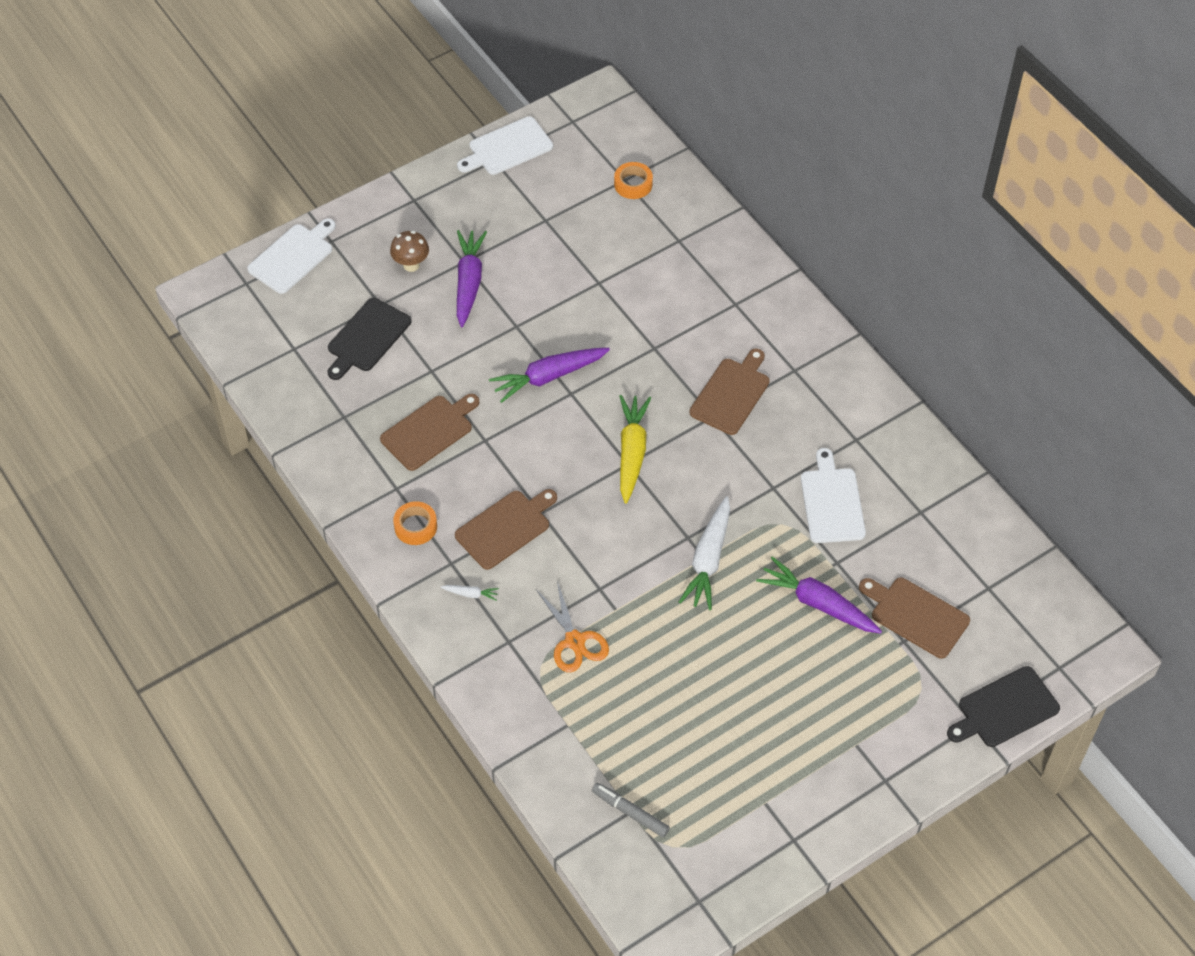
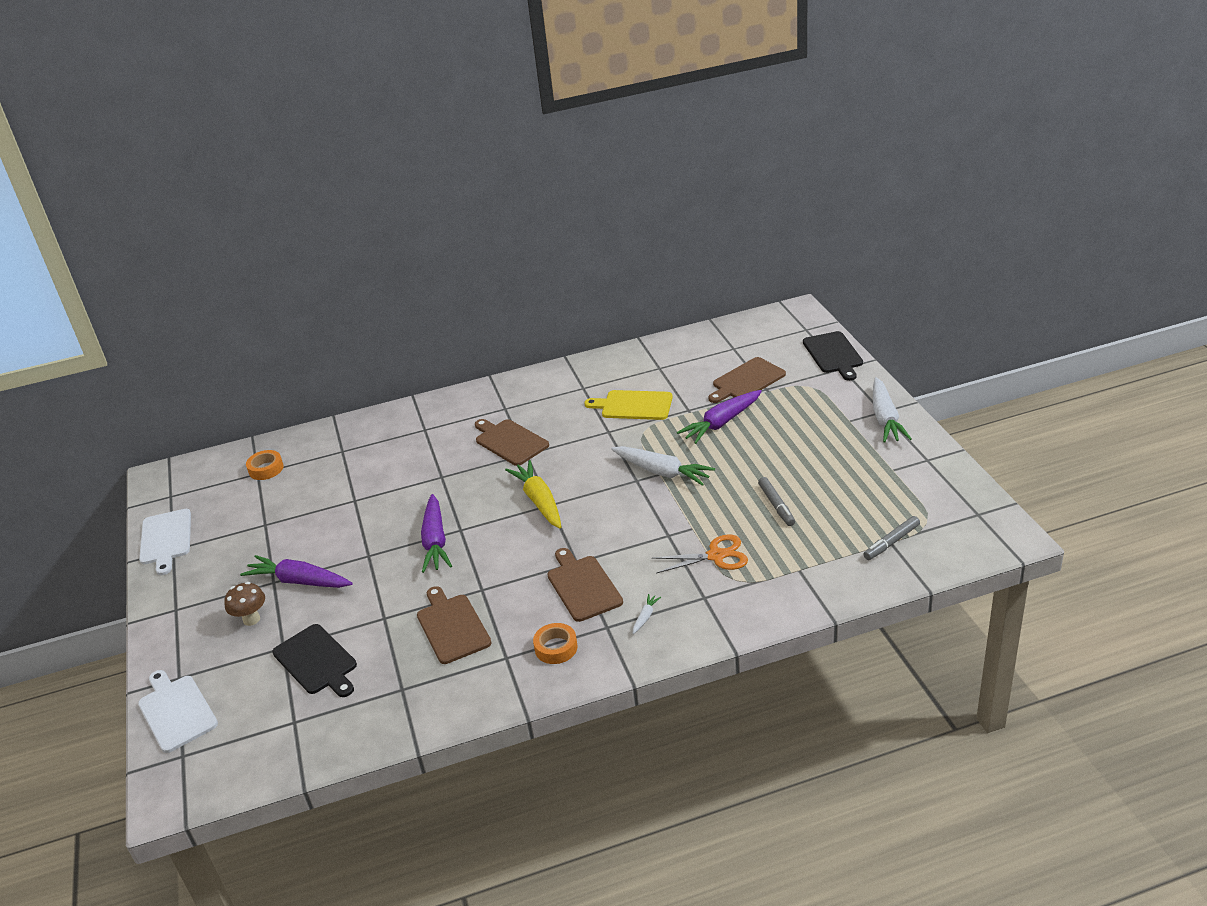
camera: 70 degrees left, 20 degrees down
(632, 452) = (539, 501): yellow carrot -> yellow carrot turned 45 degrees clockwise
(672, 687) = (776, 505): none -> grey marker
(832, 502) = (634, 405): white cutting board -> yellow cutting board
(870, 785) = (885, 418): none -> white carrot

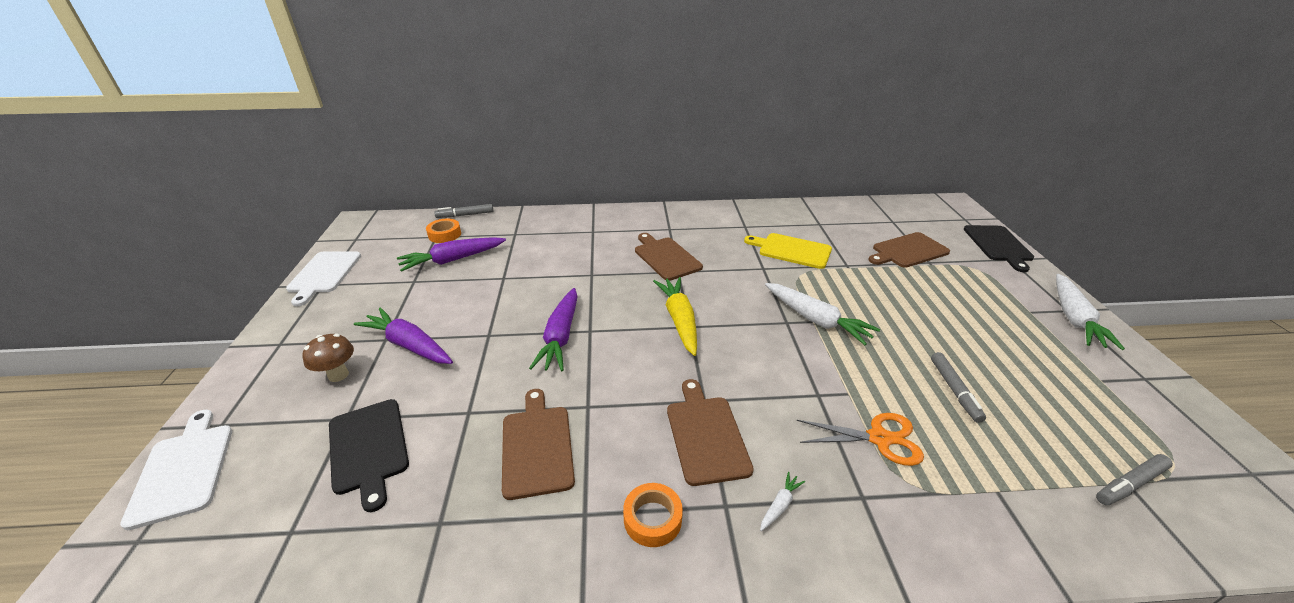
camera: 10 degrees right, 0 degrees up
(275, 441) = (465, 215): none -> grey marker
(721, 423) = (882, 284): purple carrot -> purple carrot (452, 260)

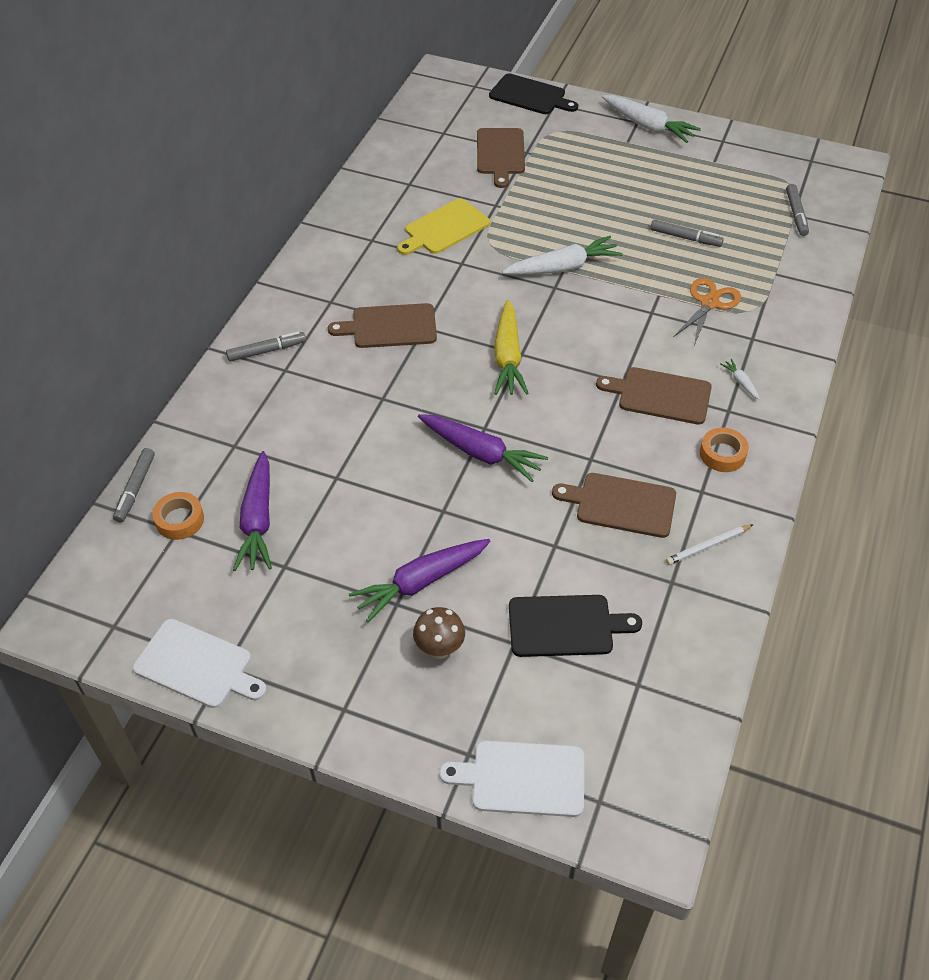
camera: 65 degrees left, 15 degrees up
(502, 545) = (708, 546): none -> white pencil
(605, 221) = (267, 351): none -> grey marker
(679, 320) = (508, 357): yellow carrot -> yellow carrot turned 105 degrees counterclockwise

